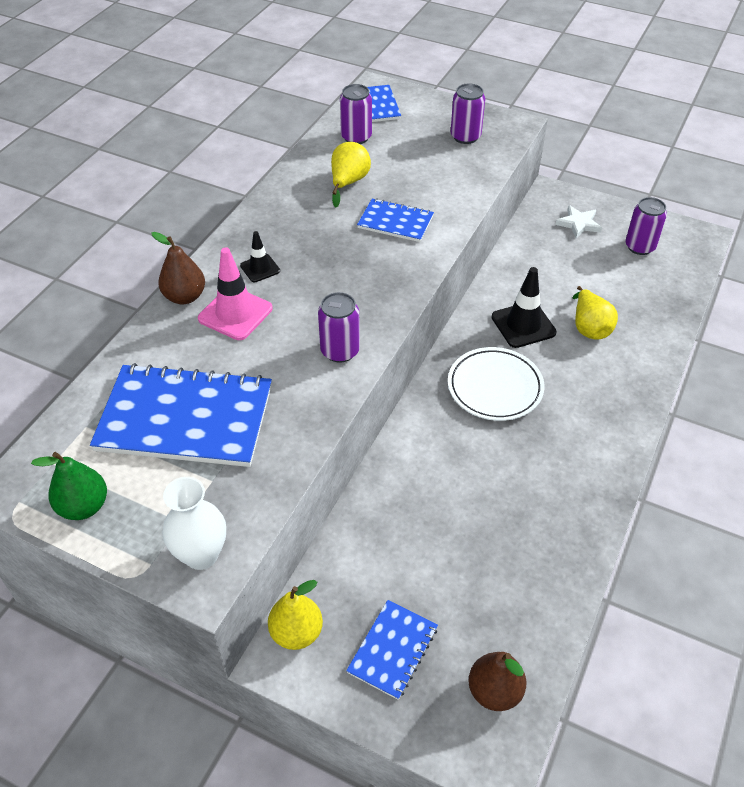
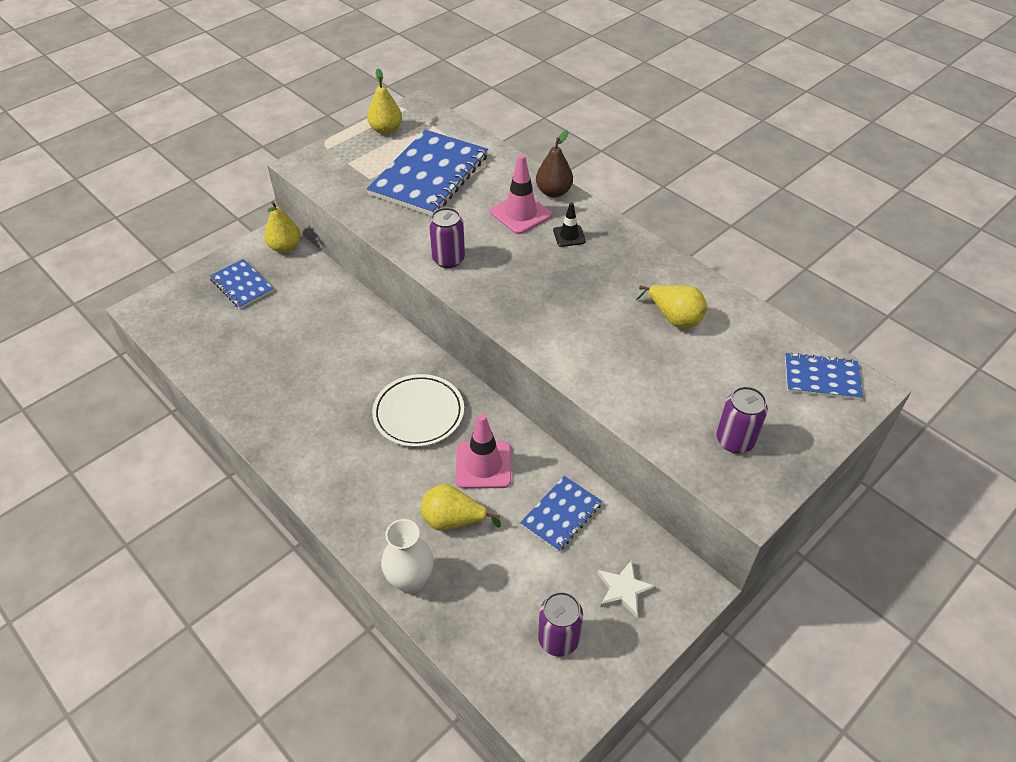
camera: 110 degrees right, 0 degrees up
(83, 506) = (386, 130): green pear -> yellow pear
(201, 555) = (319, 167): white vase -> white vase (410, 580)
(356, 137) = (757, 344): purple can -> none
(395, 222) = (597, 335): blue notebook -> blue notebook (561, 514)
(494, 691) = (180, 322): brown pear -> none
(523, 325) = (483, 465): black traffic cone -> pink traffic cone

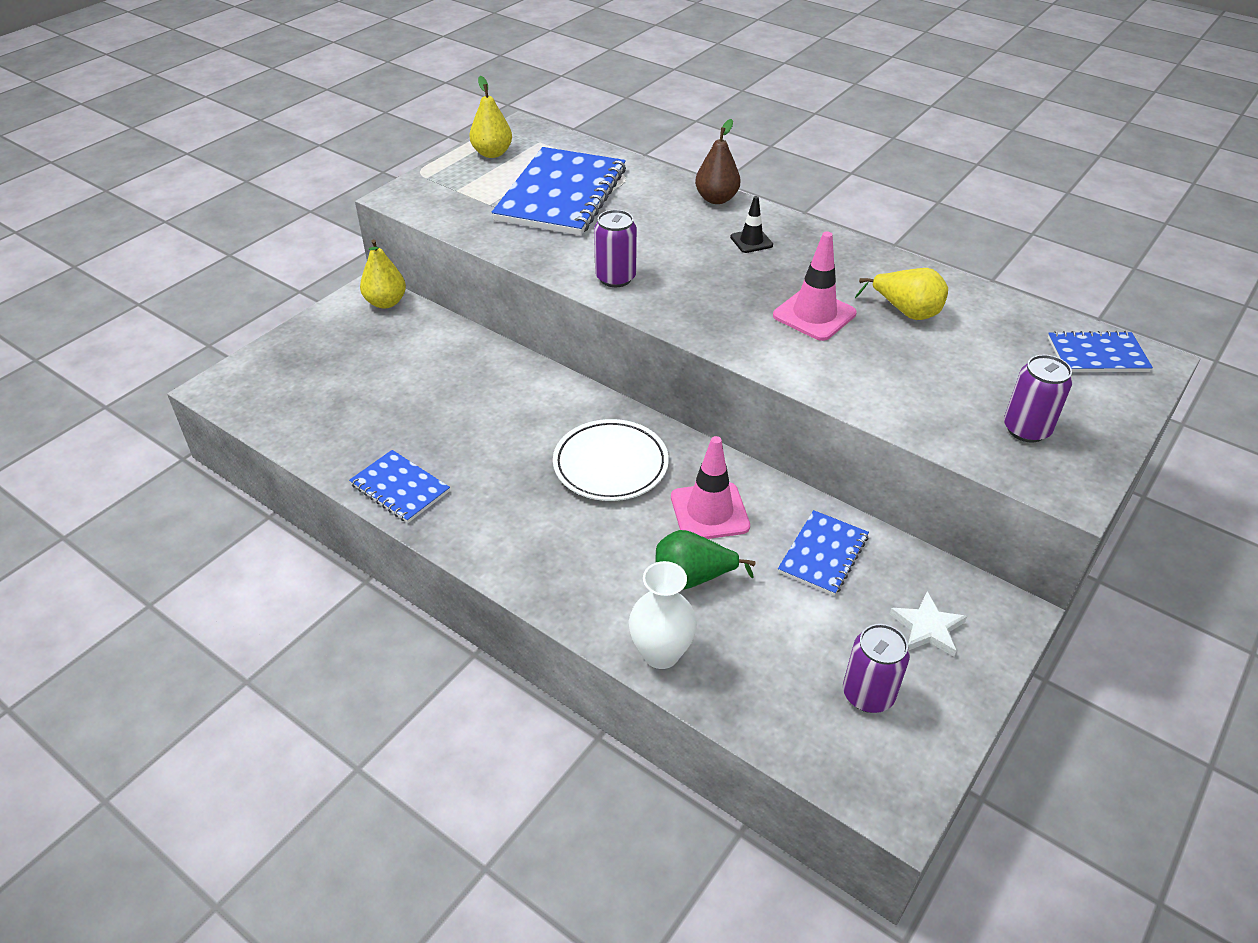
camera: 10 degrees left, 5 degrees down
(242, 285) = (342, 348): blue notebook -> blue notebook (400, 488)
(453, 520) = (692, 578): yellow pear -> green pear
(520, 214) = (685, 224): pink traffic cone -> pink traffic cone (814, 315)

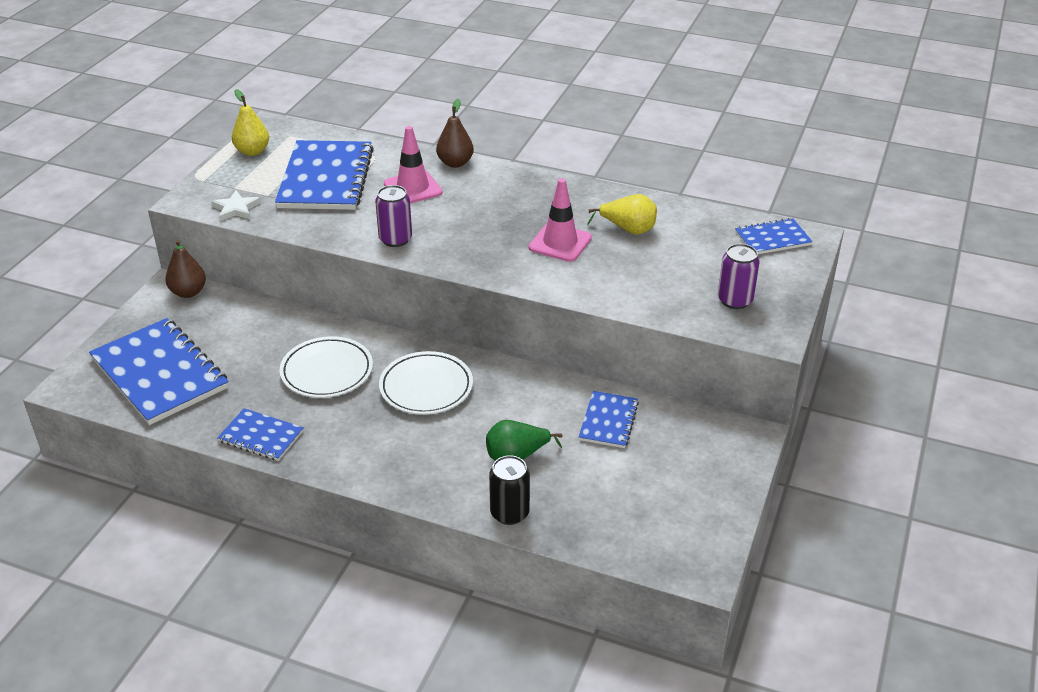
camera: 15 degrees left, 5 degrees down
(319, 390) = (160, 373): none -> blue notebook
(386, 302) = (188, 292): yellow pear -> brown pear
(502, 423) = (327, 371): none -> white plate
(661, 653) = (509, 513): white vase -> black can
(709, 512) = (514, 407): pink traffic cone -> pink traffic cone (413, 188)
(751, 241) = (494, 193): black traffic cone -> none
(868, 694) = (666, 509): purple can -> none
(927, 628) = (696, 456): white star -> white star (236, 209)

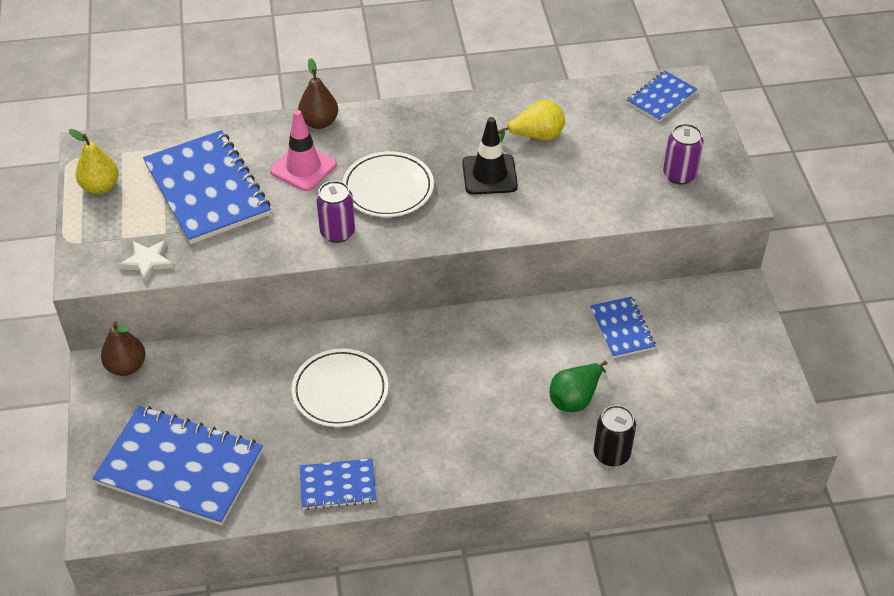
camera: 30 degrees left, 10 degrees up
(426, 387) = (443, 366): white plate -> white plate (388, 188)
(560, 243) = (489, 175): pink traffic cone -> black traffic cone

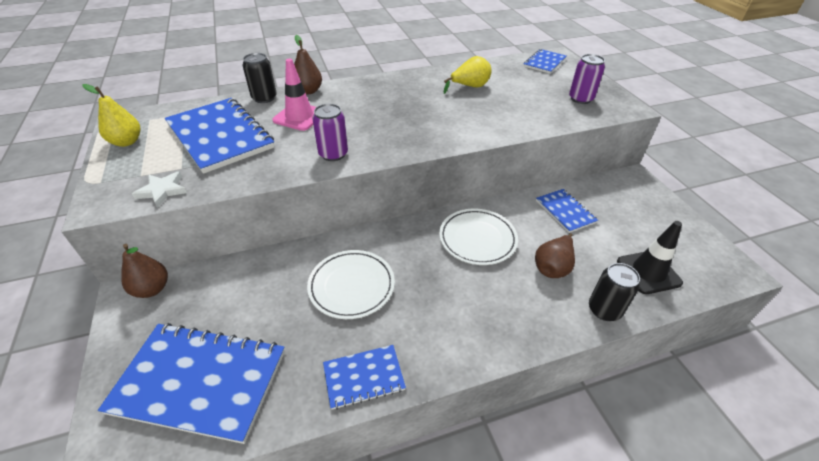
camera: 10 degrees left, 5 degrees down
(261, 129) = (264, 98): none -> black can
(388, 188) = (369, 123): white plate -> white plate (477, 239)
(489, 175) = (444, 109): black traffic cone -> black traffic cone (648, 272)
(575, 398) = (553, 267): green pear -> brown pear

